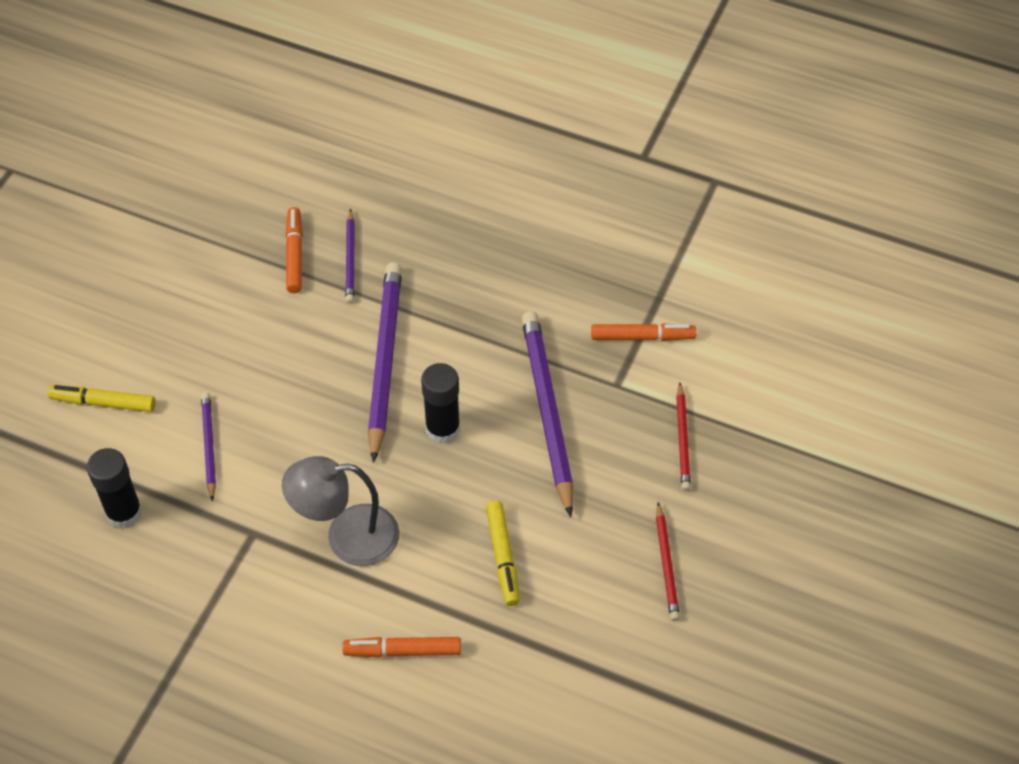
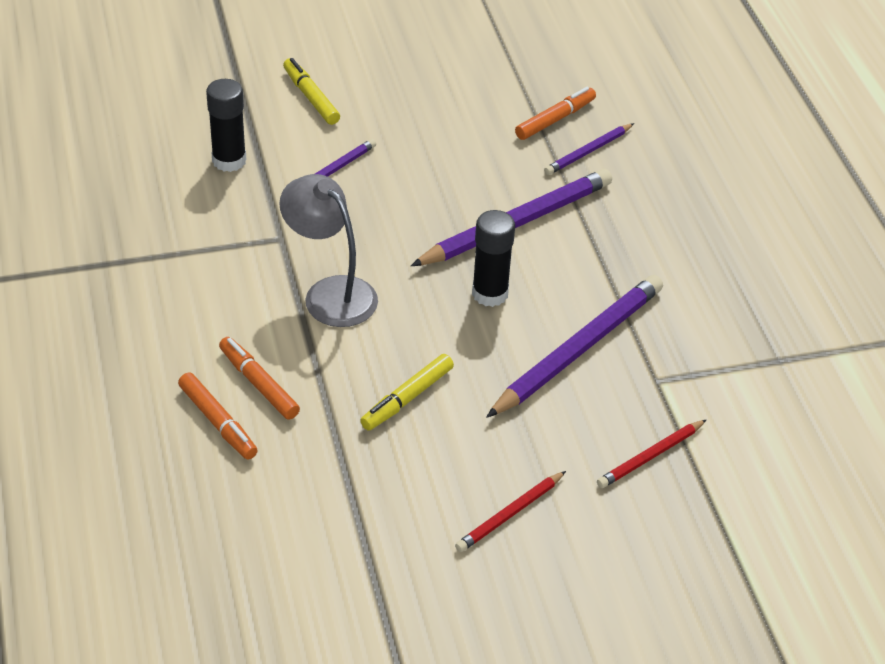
camera: 50 degrees right, 10 degrees down
(642, 337) = (725, 371): orange marker -> orange marker (218, 422)

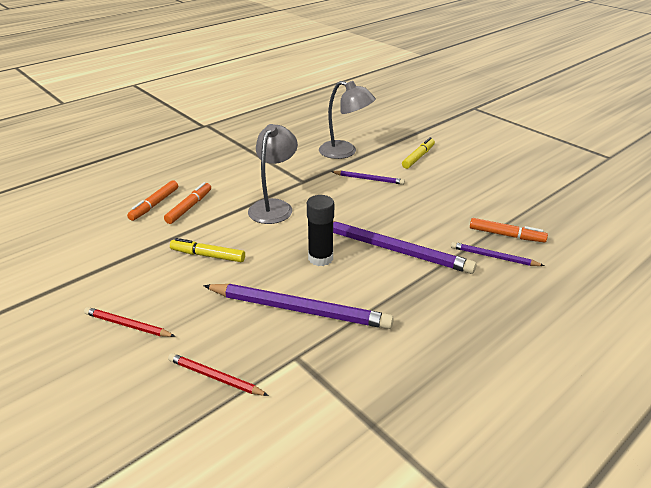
camera: 65 degrees right, 10 degrees down
(229, 160) = (345, 152): black glue stick -> grey lamp

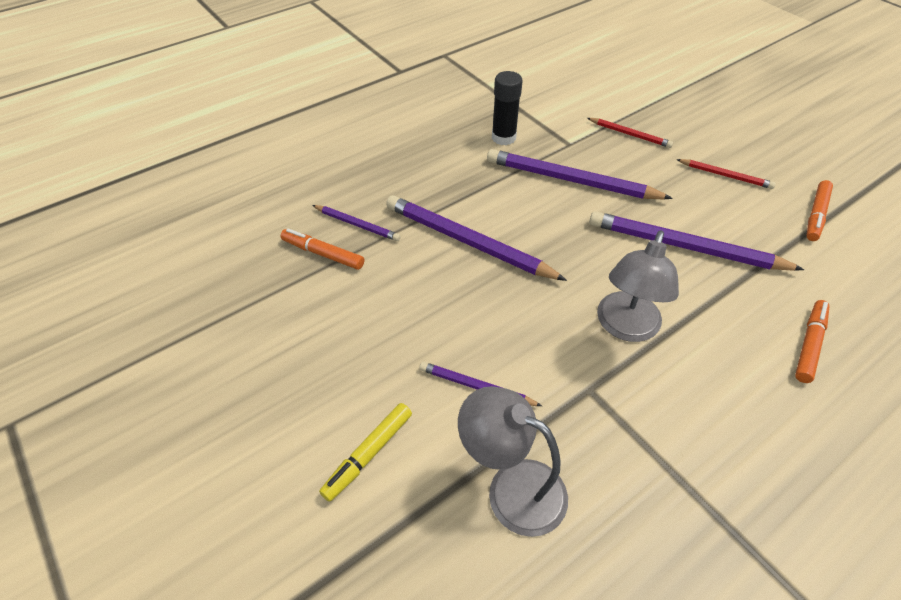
camera: 175 degrees left, 15 degrees up
(189, 207) = (752, 335): orange marker -> orange marker (815, 215)
(208, 255) = (685, 247): yellow marker -> purple pencil
(320, 258) = (553, 235): black glue stick -> black glue stick (503, 137)

